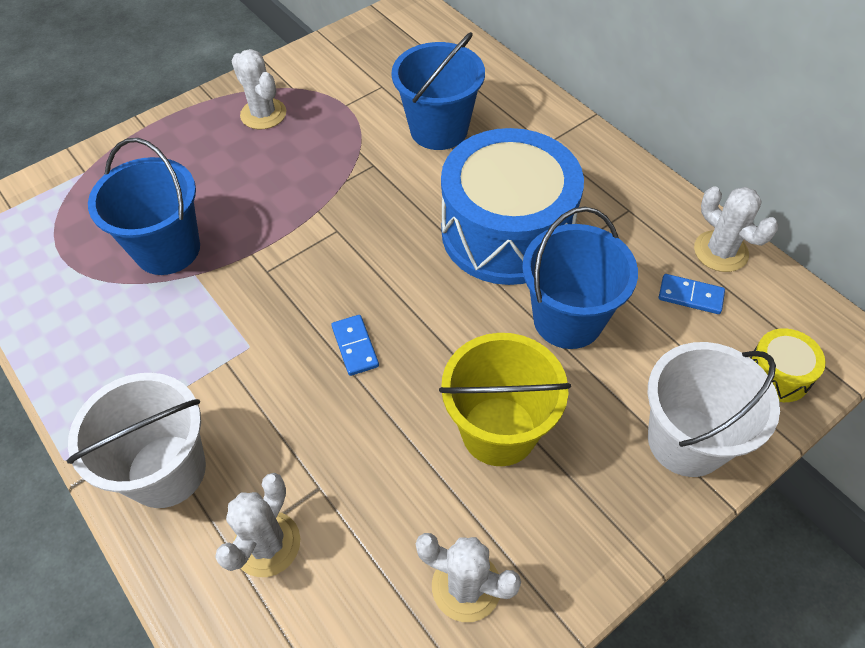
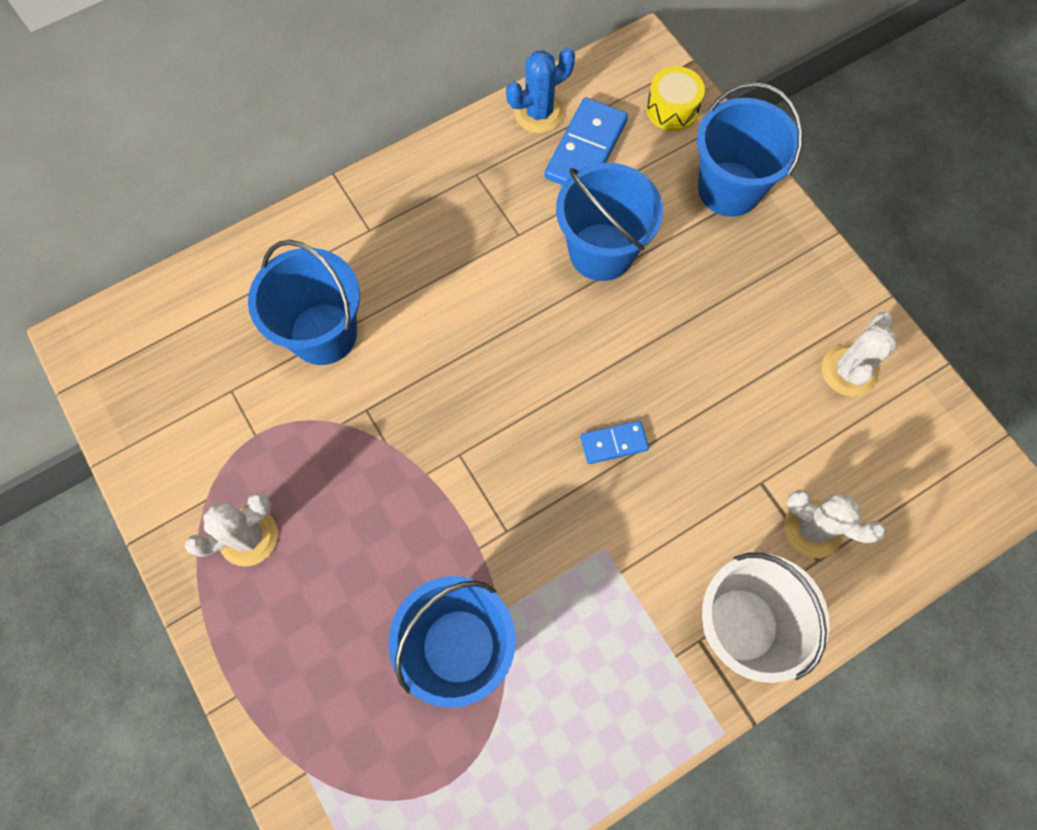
camera: 85 degrees left, 15 degrees up
(499, 431) = (713, 327): yellow bucket -> none
(506, 232) = (488, 287): blue drum -> none
(686, 441) = (729, 189): white bucket -> blue bucket
(690, 296) = (586, 149): blue domino -> blue domino, size x1.79
(720, 251) = (539, 113): white cactus -> blue cactus

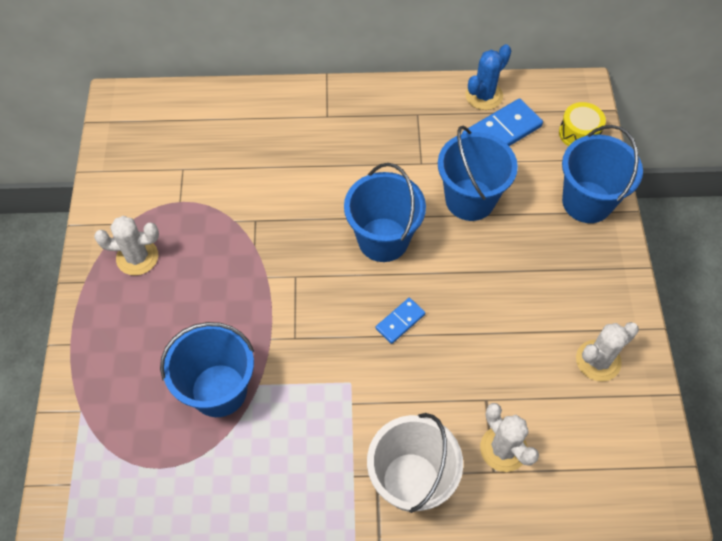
camera: 30 degrees right, 10 degrees down
(323, 334) = (258, 163): blue bucket -> blue bucket (383, 240)
(539, 113) = (484, 96): blue cactus -> blue cactus turned 45 degrees counterclockwise
(614, 443) = (400, 321): blue domino -> blue domino turned 60 degrees counterclockwise

